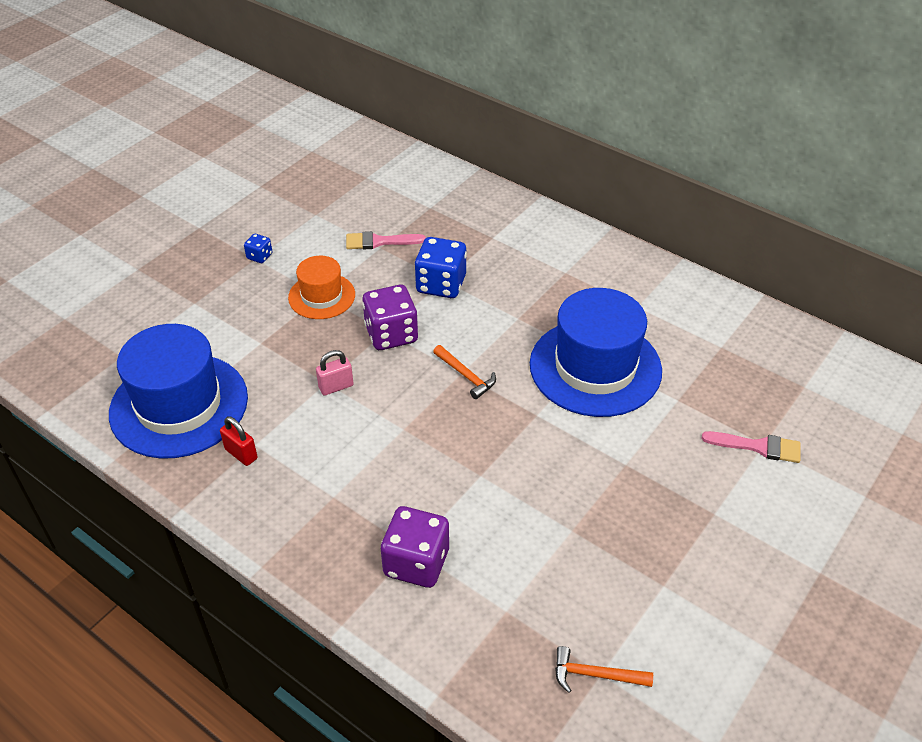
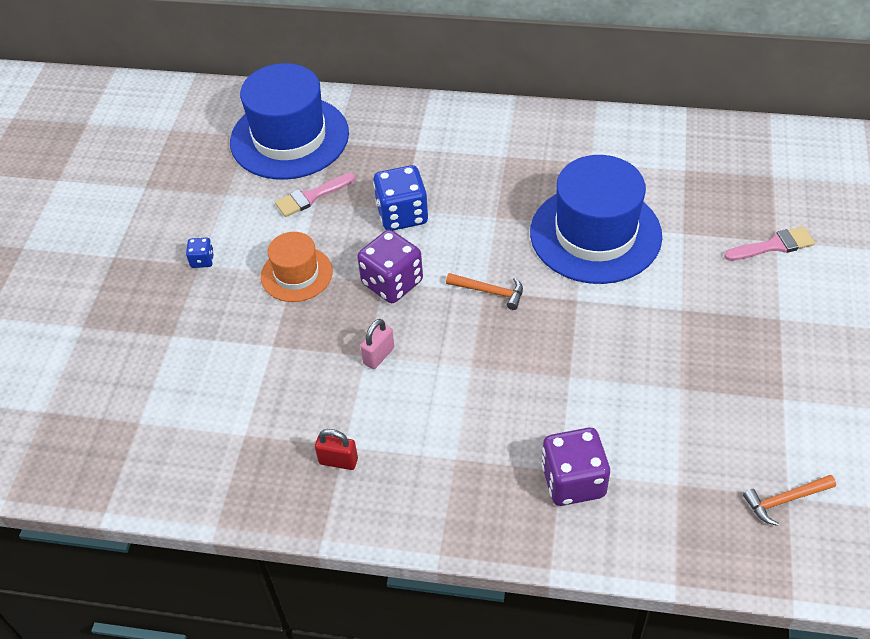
camera: 25 degrees left, 5 degrees up
(179, 405) = (239, 443): blue hat -> blue hat (289, 138)

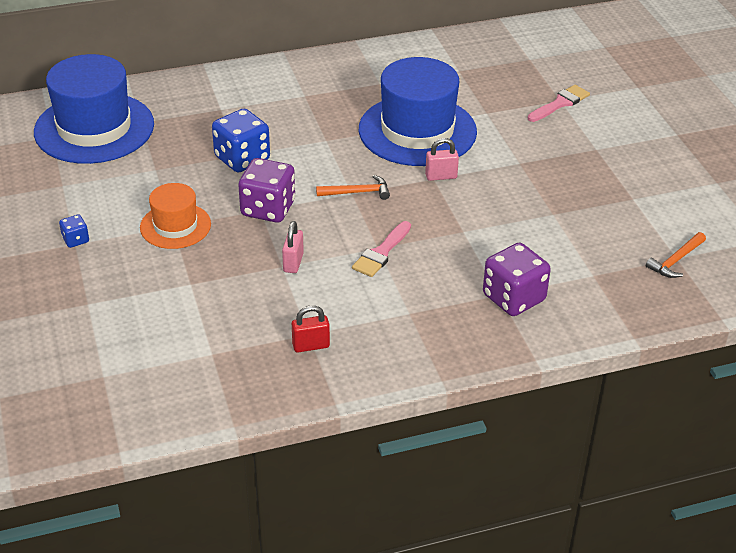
camera: 30 degrees left, 10 degrees down
(311, 197) = (148, 166): pink brush -> pink brush (381, 253)
(586, 299) = (441, 176): none -> pink padlock

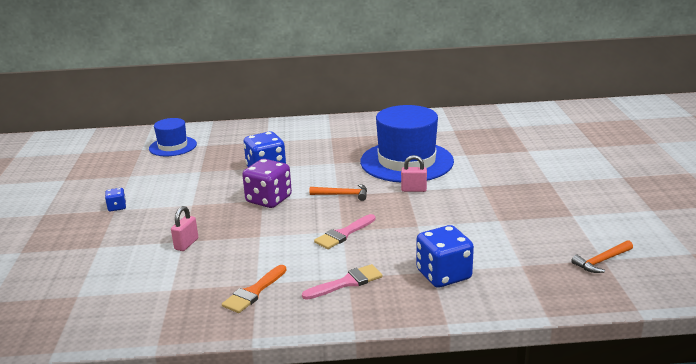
camera: 15 degrees right, 15 degrees down
(94, 128) = (173, 146): blue hat -> blue hat, size x0.54
(175, 226) = (194, 204): orange hat -> none
(293, 263) = (269, 234): pink padlock -> pink padlock (186, 244)
(311, 345) = (254, 292): red padlock -> orange brush
(513, 298) = (443, 275): purple dice -> blue dice
(560, 103) = (527, 152): pink brush -> pink brush (347, 282)

